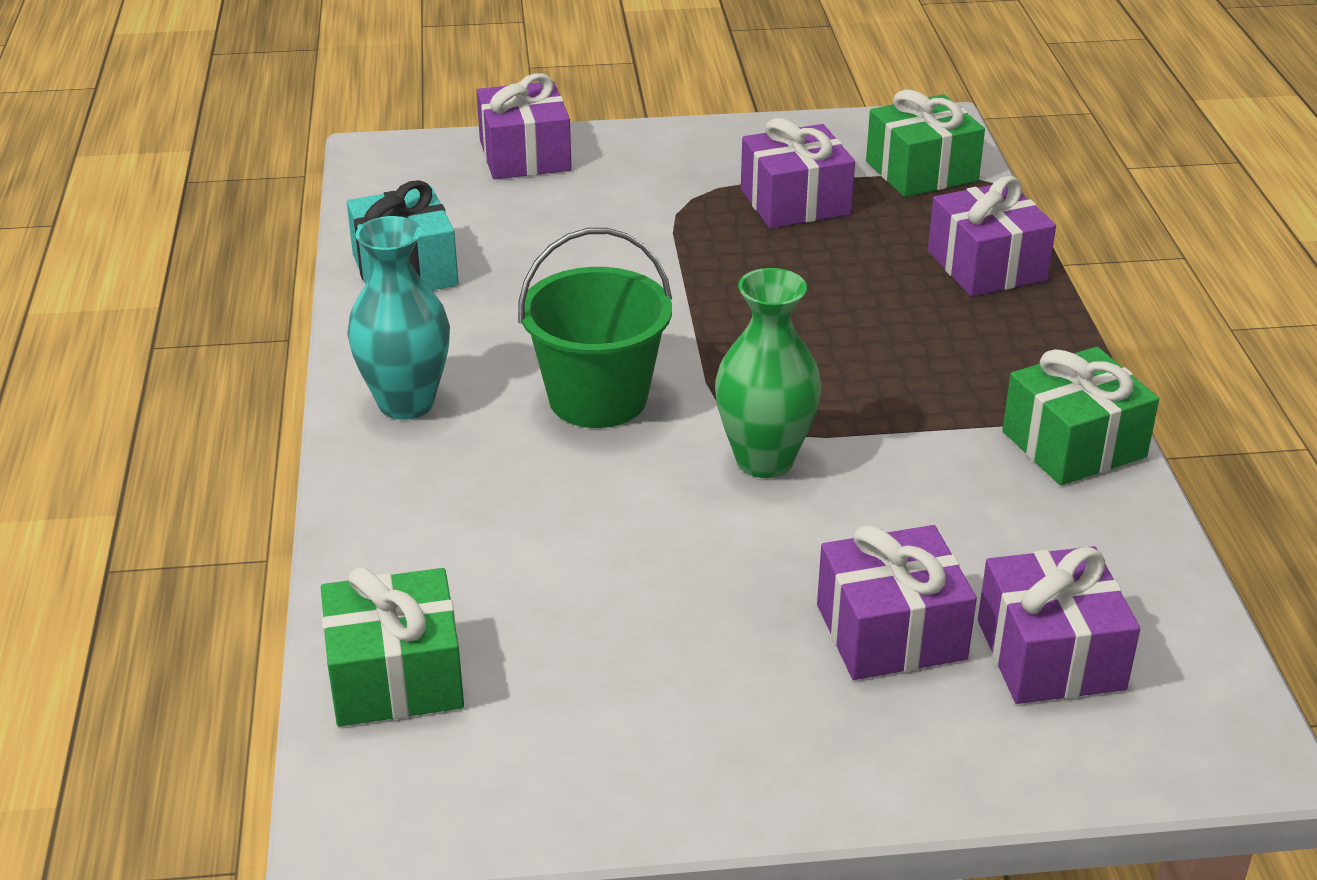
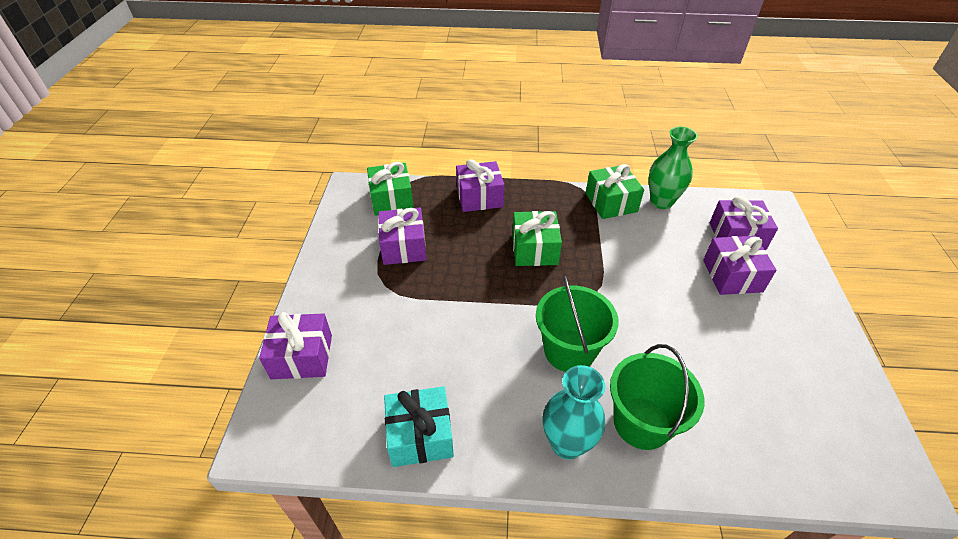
camera: 80 degrees left, 10 degrees up
(395, 677) = (800, 463): green gift -> green gift (534, 249)
(456, 482) = (641, 423): none -> green bucket
(764, 460) = (621, 294): green vase -> green vase (661, 202)

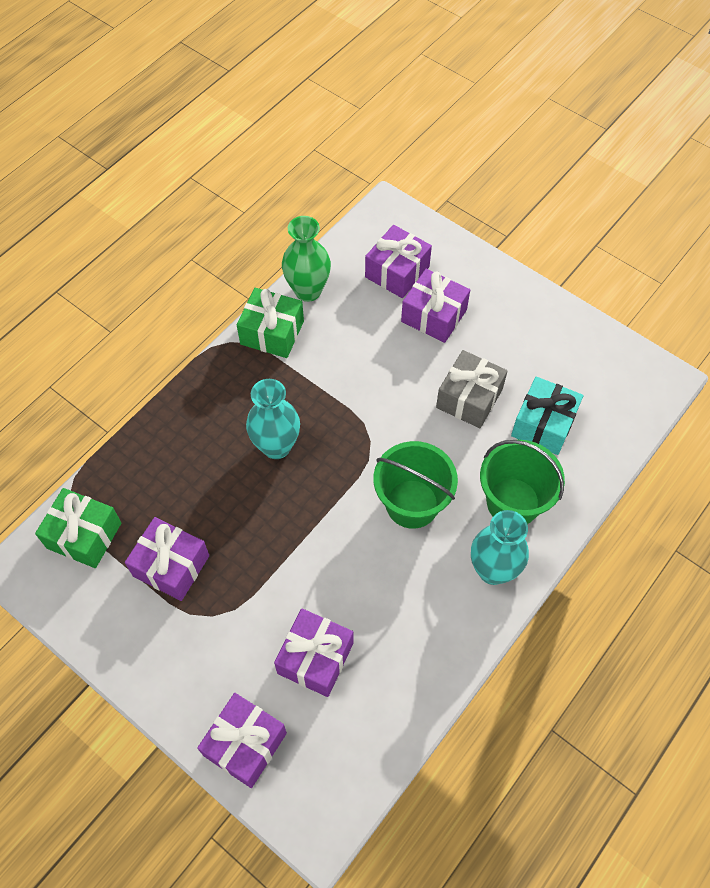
camera: 55 degrees left, 15 degrees up
(420, 435) = (408, 681): turquoise gift -> turquoise gift (543, 424)
(479, 197) = (159, 445): purple gift -> purple gift (315, 658)
(534, 249) = (276, 446): green gift -> turquoise vase
(695, 337) = (469, 398): none -> grey gift

